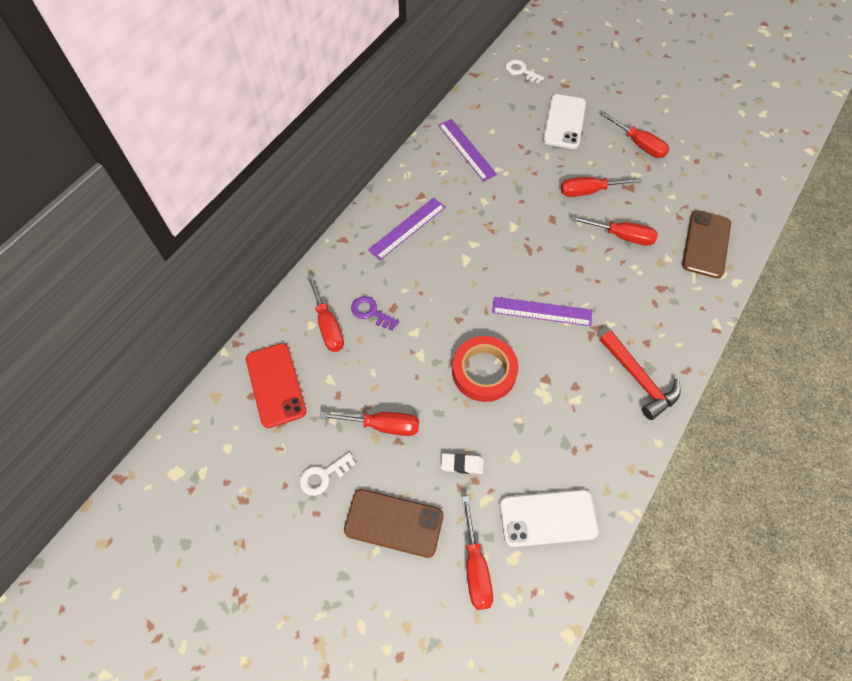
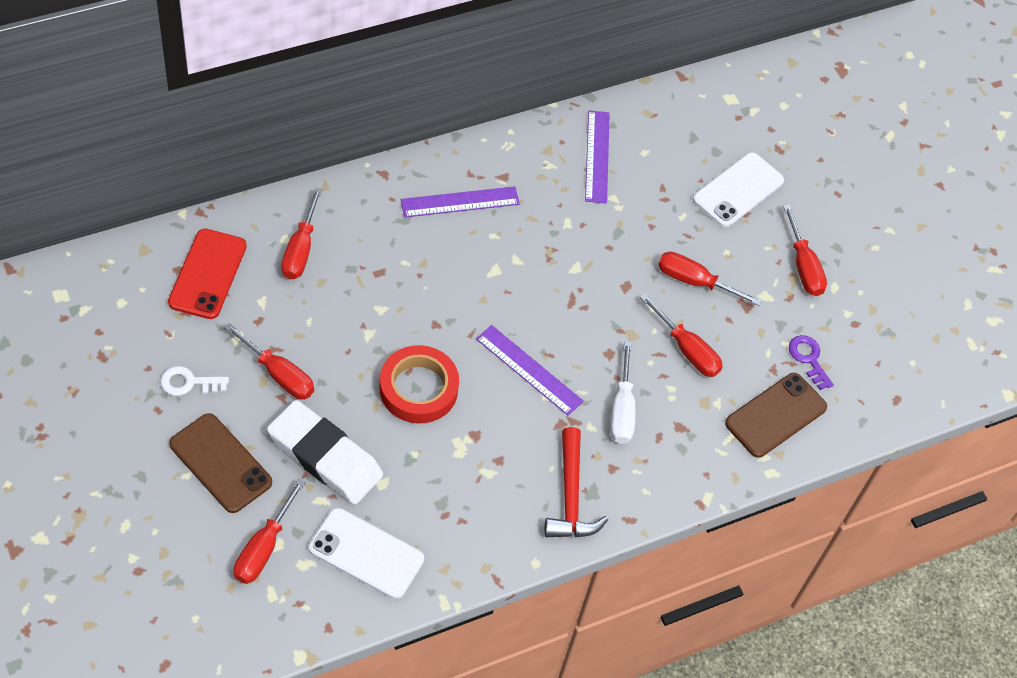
camera: 25 degrees right, 5 degrees down
(371, 312) = (353, 263): purple key -> purple key (808, 359)
(462, 464) = (325, 456): white eraser -> white eraser, size x2.37
(521, 71) = (740, 103): white key -> none
(618, 299) = (622, 409): none -> white screwdriver

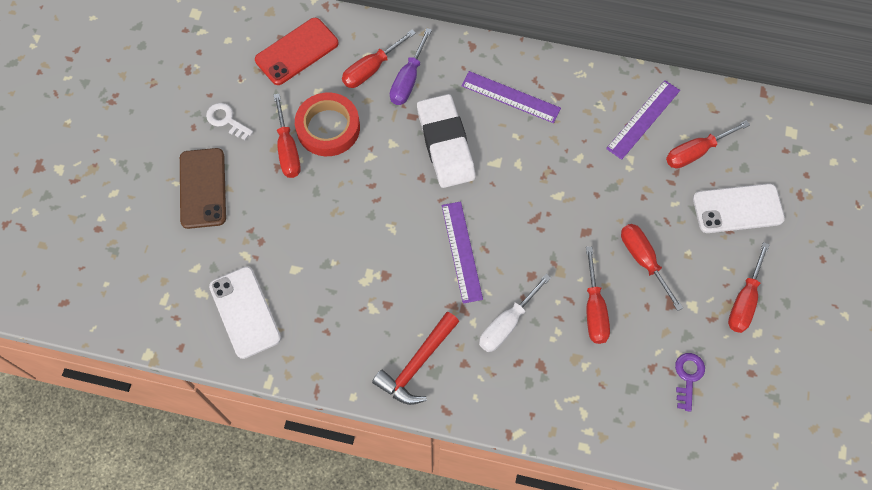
camera: 45 degrees right, 10 degrees up
(264, 547) = (184, 264): red screwdriver -> red screwdriver (696, 152)
(325, 456) = (272, 226): white eraser -> white eraser (445, 144)
(347, 239) = (408, 79): none -> purple screwdriver
(418, 388) = (372, 217): red tape -> red tape (328, 128)
(775, 415) = (624, 405): brown phone -> none

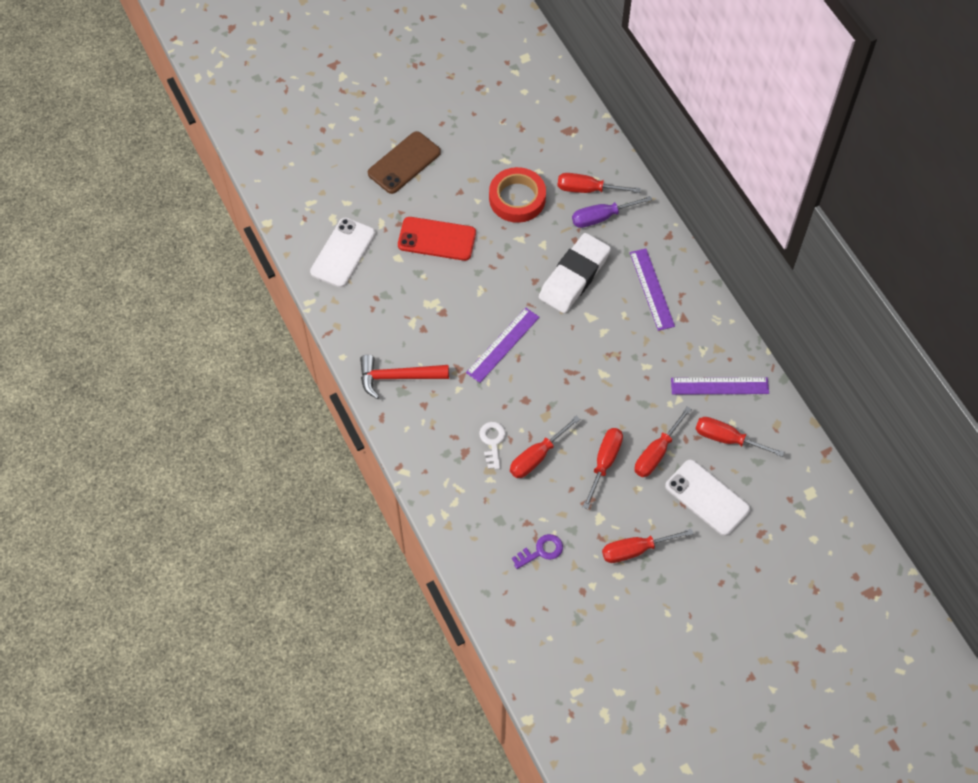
camera: 50 degrees right, 5 degrees down
(226, 120) = (465, 137): white key -> white key (492, 442)
(287, 149) = (478, 188): red screwdriver -> red screwdriver (656, 453)
(297, 51) = (556, 136): red phone -> red phone (437, 239)
(507, 324) = (476, 410): white screwdriver -> none

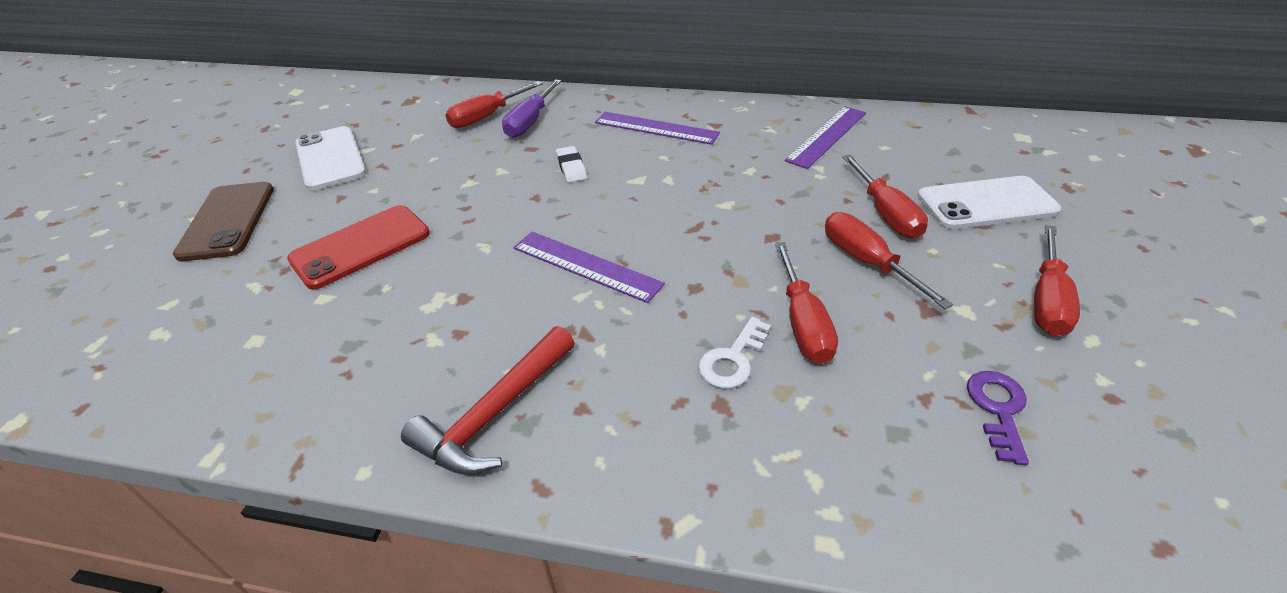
camera: 50 degrees left, 20 degrees down
(343, 253) = (218, 354): white phone -> white phone (330, 158)
(492, 442) = (733, 359): white key -> white key turned 90 degrees counterclockwise
(503, 345) = (586, 266): purple ruler -> purple ruler turned 45 degrees counterclockwise
(517, 198) = (420, 162): red tape -> none
(574, 276) = (571, 167): white eraser -> white eraser, size x0.42
(727, 439) = (905, 158): red screwdriver -> none

